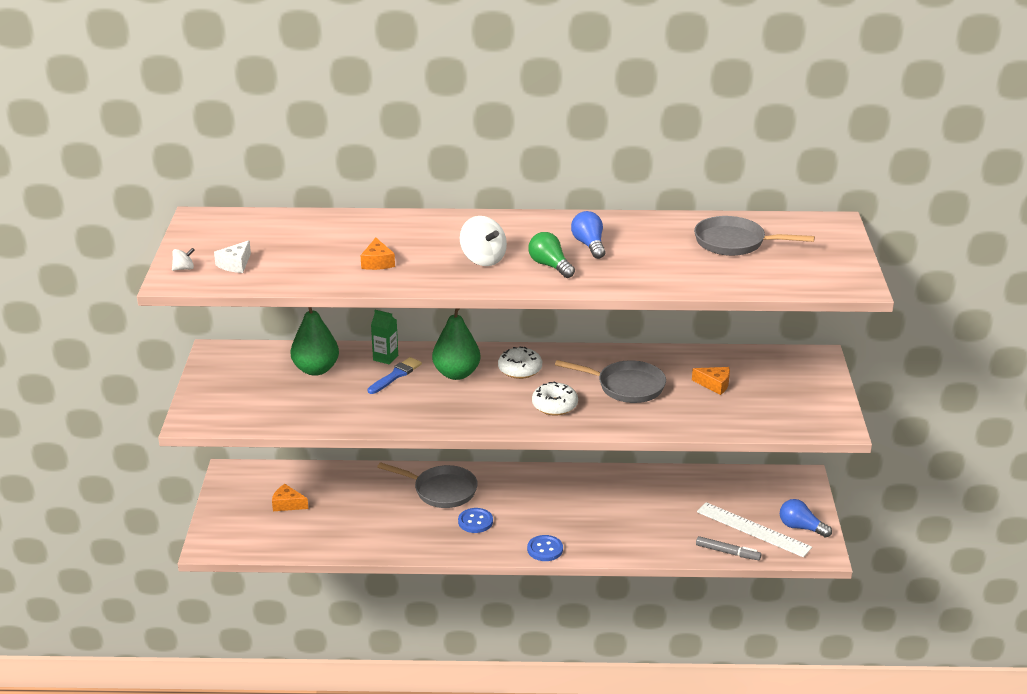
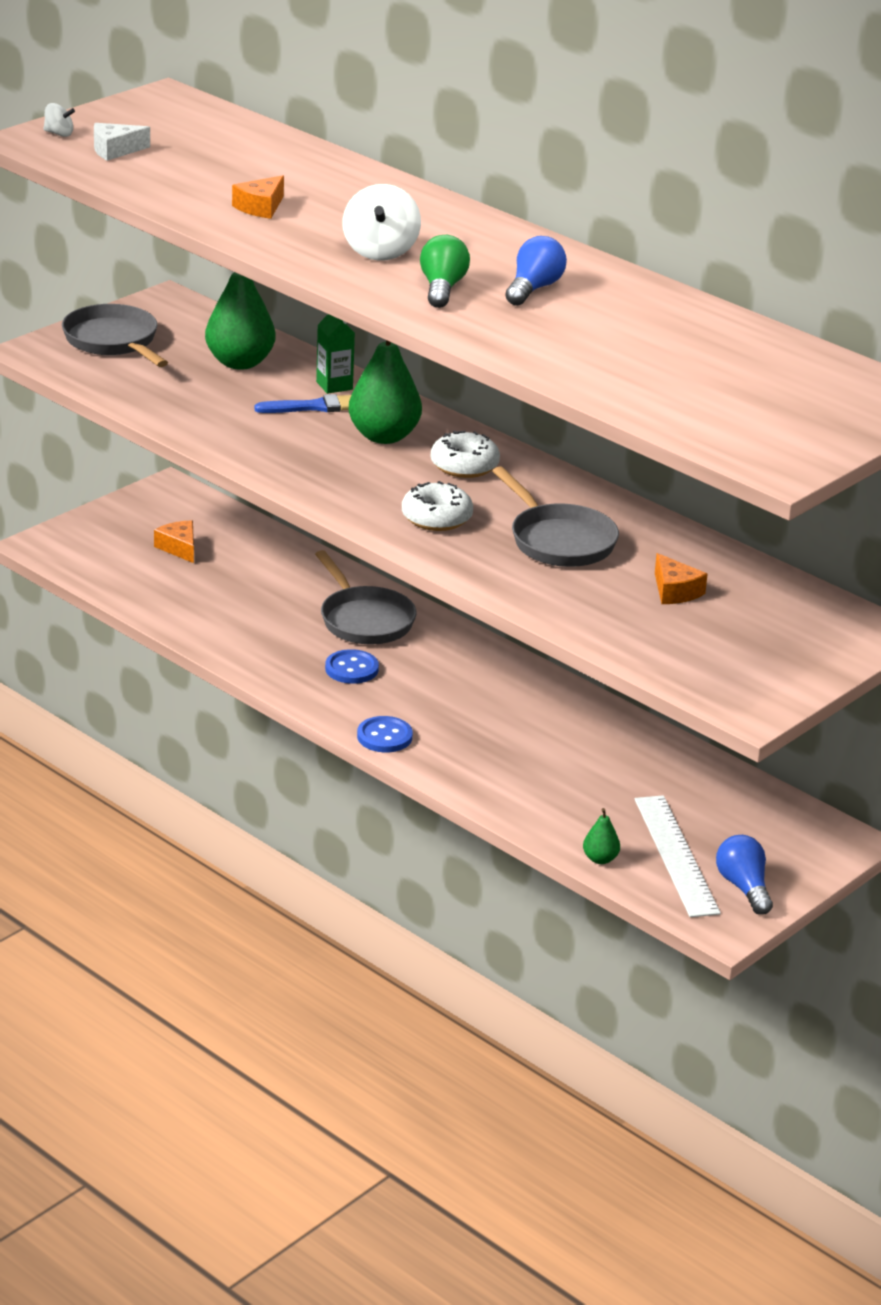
camera: 40 degrees right, 0 degrees up
(727, 552) = (600, 859): grey marker -> green pear
(734, 243) = (721, 360): grey pan -> grey pan (113, 341)

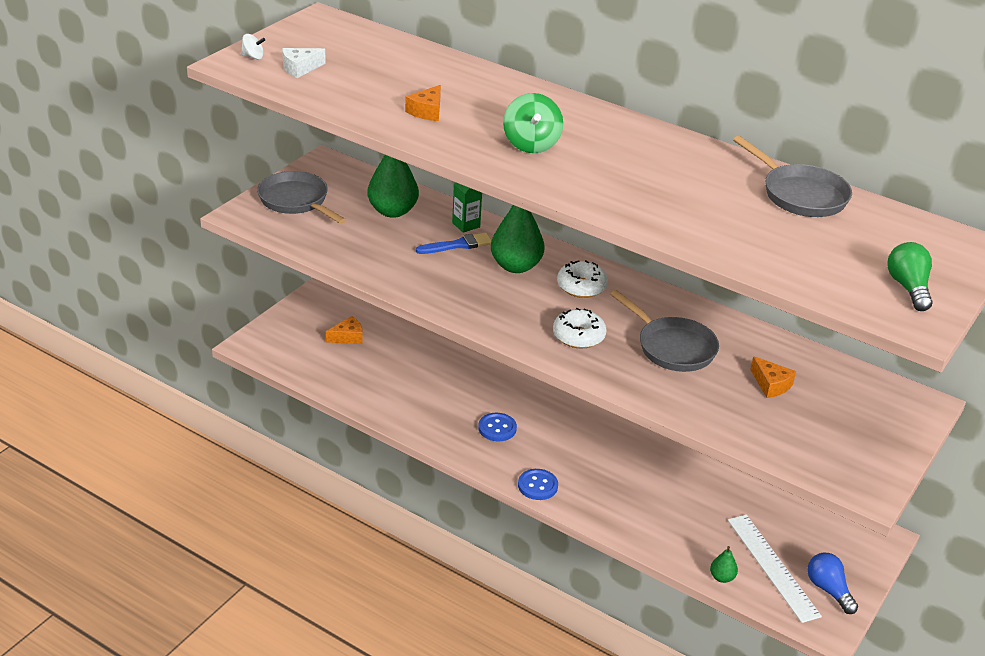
camera: 10 degrees left, 5 degrees up
(179, 548) = (348, 337): orange cheese -> orange cheese turned 105 degrees clockwise
(364, 620) = (493, 385): grey pan -> grey pan (800, 195)
(380, 251) = (531, 144): white spinning top -> green spinning top
(442, 288) = (591, 175): green light bulb -> green light bulb (908, 288)
(533, 289) = (657, 169): blue light bulb -> none

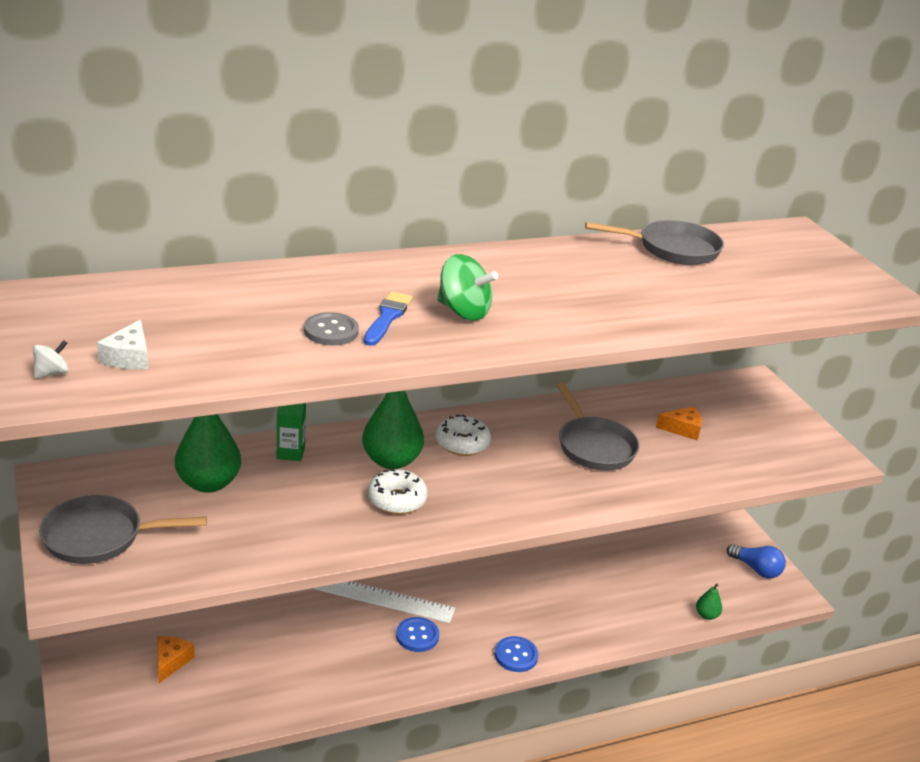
camera: 55 degrees left, 5 degrees down
(427, 111) = (331, 331): orange cheese -> grey button
(458, 245) = (317, 475): blue brush -> blue brush (387, 317)
(578, 336) = (532, 484): white donut -> white donut (397, 500)
(672, 347) = (594, 446): grey pan -> grey pan turned 75 degrees clockwise
(772, 567) = (713, 581): white ruler -> white ruler (384, 598)
(828, 590) = (756, 569): blue light bulb -> blue light bulb turned 150 degrees counterclockwise
(908, 288) = (839, 277): green light bulb -> none

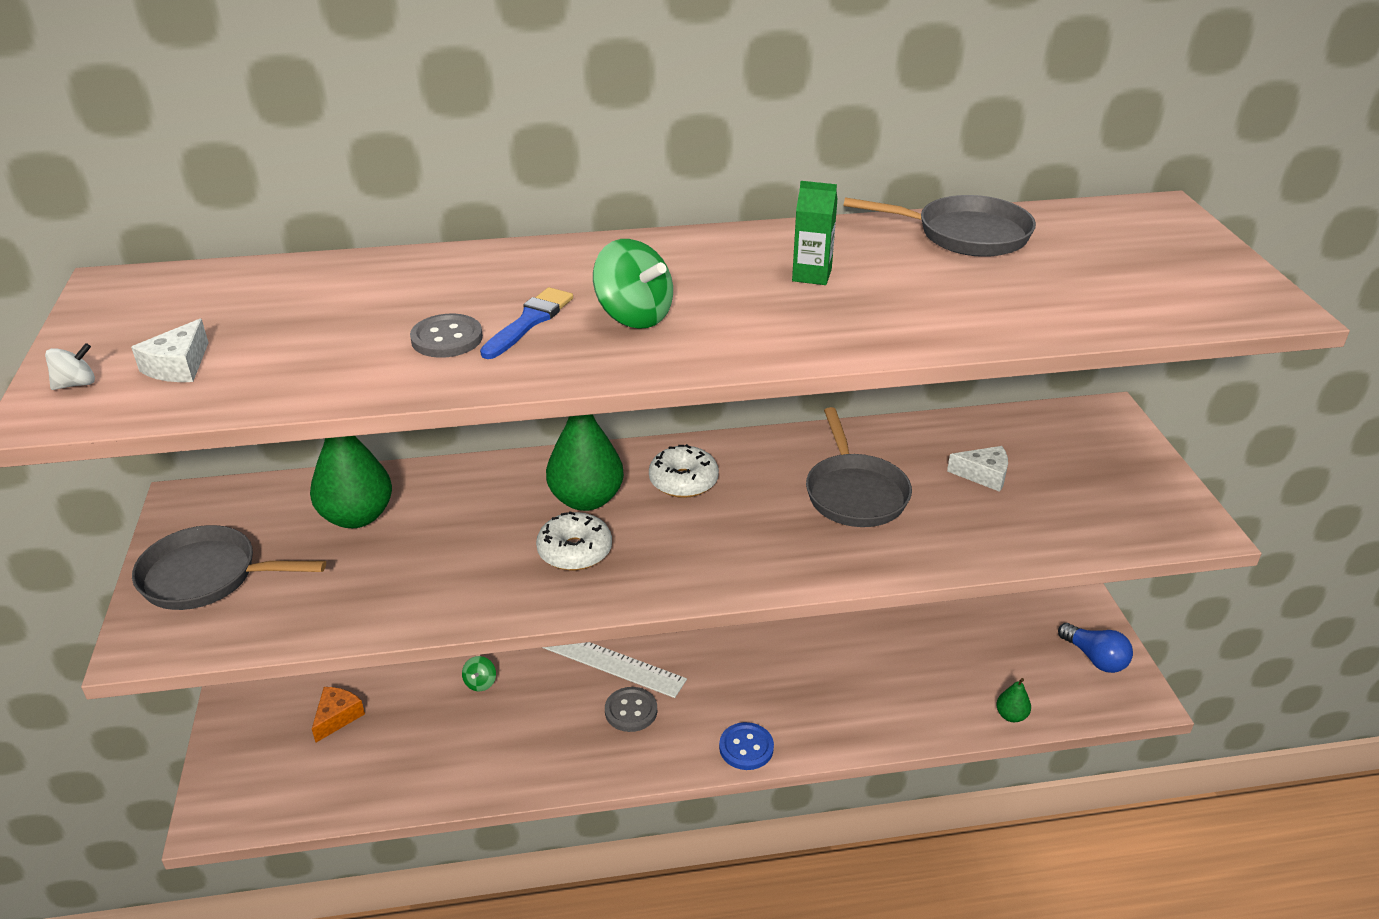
camera: 15 degrees right, 5 degrees up
(286, 624) = (480, 683): none -> green spinning top
(290, 453) = (468, 483): green carton -> green carton (811, 275)
(417, 636) = (631, 711): blue button -> grey button
(682, 429) = (983, 475): orange cheese -> white cheese

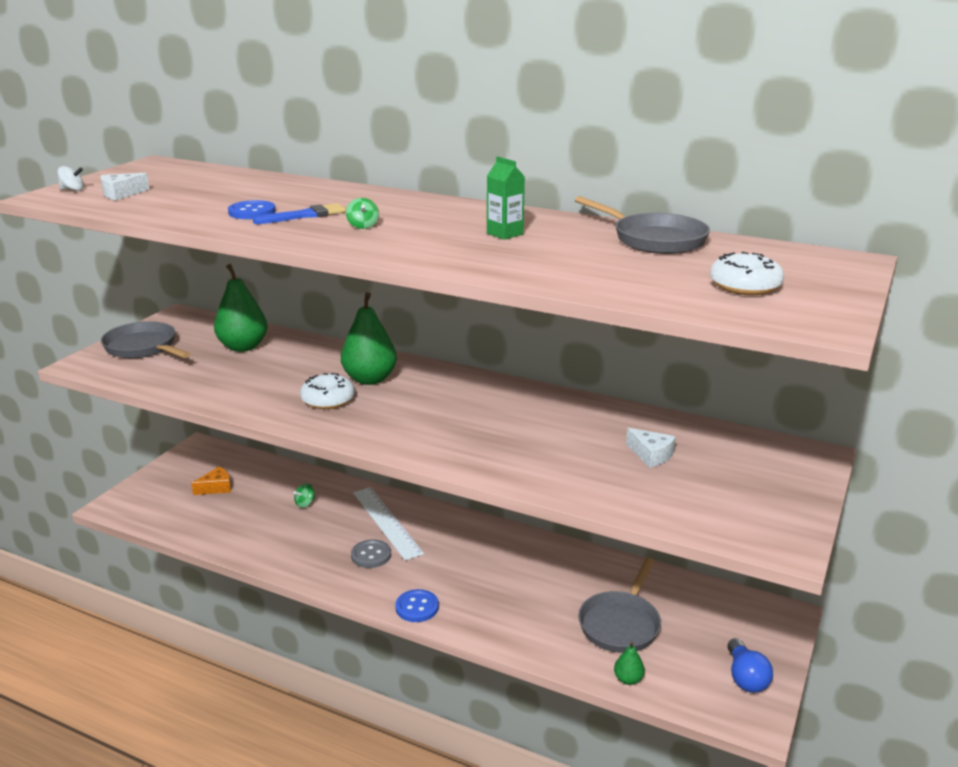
camera: 35 degrees right, 10 degrees down
(447, 338) = (252, 212): grey button -> blue button
(634, 316) = (363, 226): green spinning top -> green spinning top, size x0.51
(683, 481) = (439, 389): white donut -> white donut (745, 286)
(855, 493) = (540, 432): grey pan -> grey pan (620, 624)

